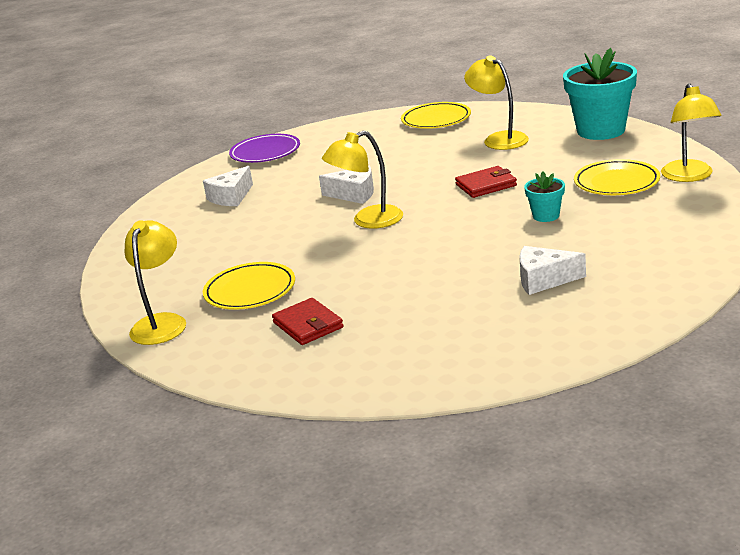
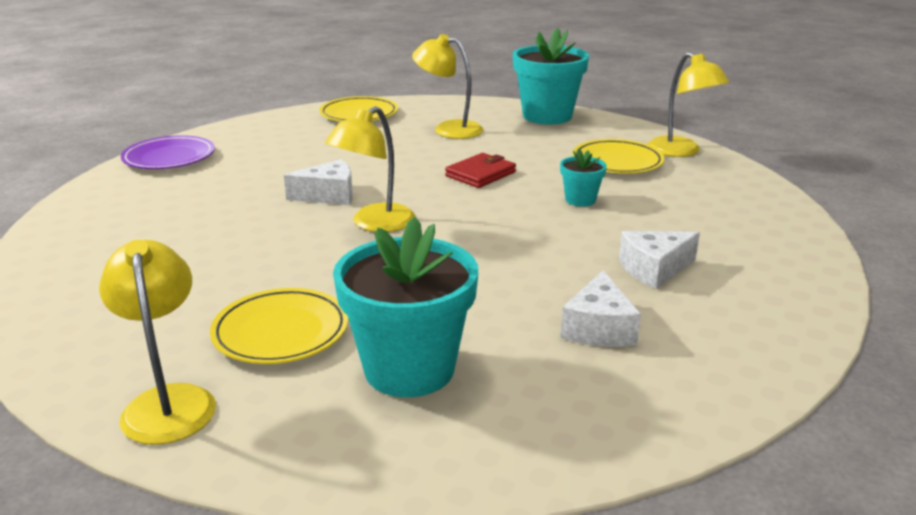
camera: 30 degrees left, 0 degrees up
(231, 197) = (158, 212): white cheese -> white cheese (599, 328)
(308, 325) = (409, 369): red wallet -> turquoise flower pot

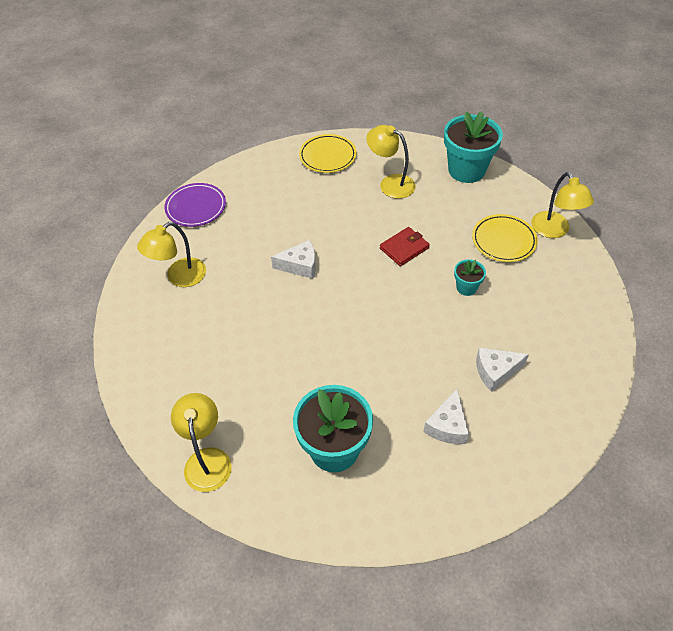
camera: 10 degrees right, 25 degrees up
(281, 332) = (266, 407): yellow plate -> none
(374, 224) = (327, 303): yellow lamp -> yellow lamp (179, 277)

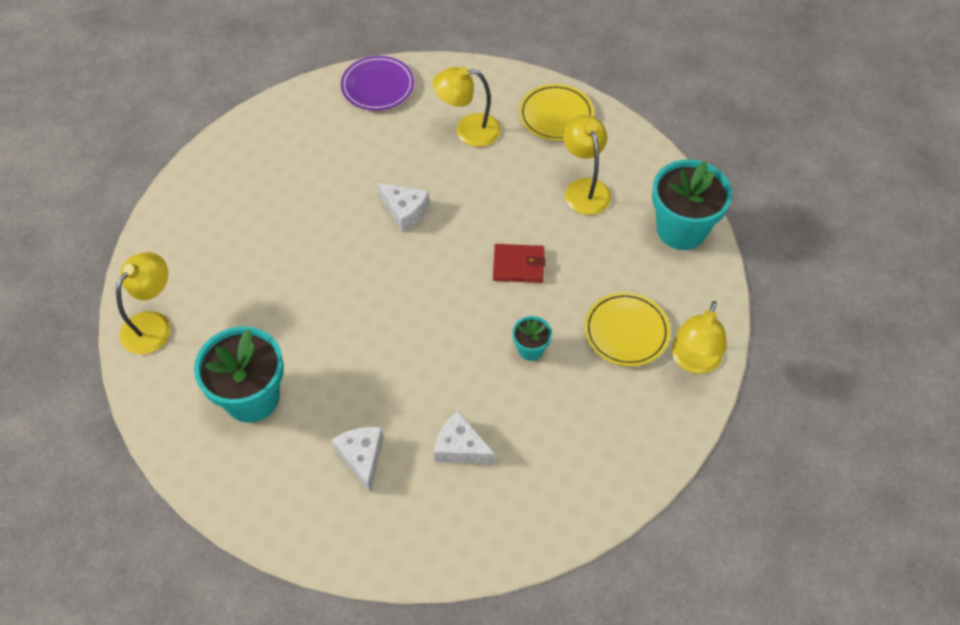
camera: 40 degrees right, 5 degrees up
(179, 277) = (294, 147): yellow lamp -> yellow lamp (468, 130)
(447, 426) = (362, 457): white cheese -> white cheese turned 105 degrees clockwise

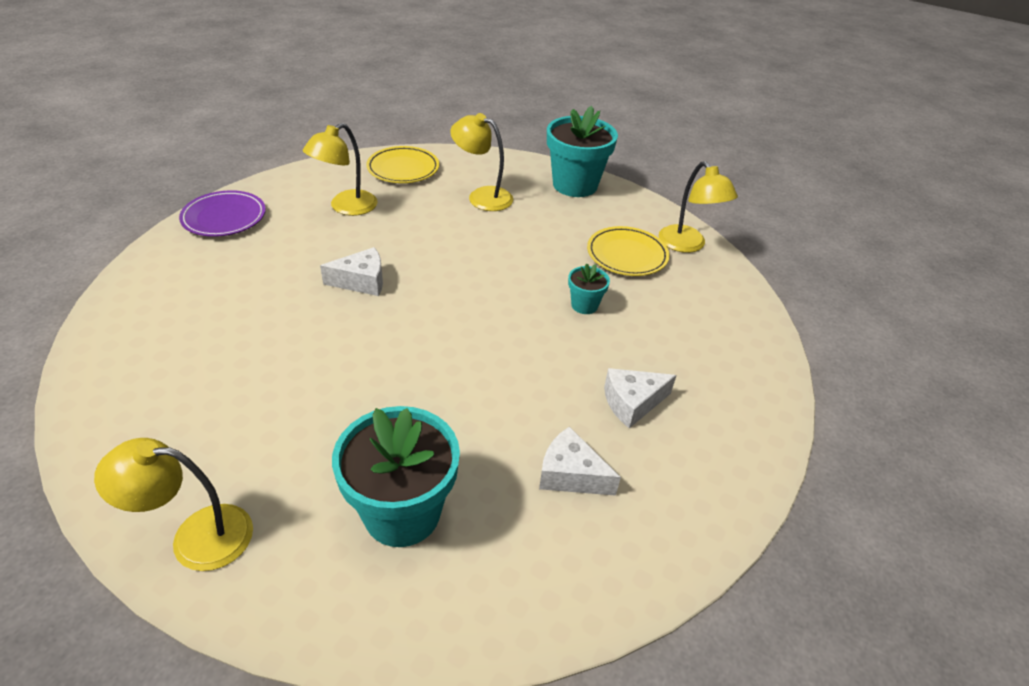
camera: 50 degrees left, 15 degrees down
(153, 324) = (196, 536): yellow lamp -> yellow lamp turned 75 degrees counterclockwise
(518, 265) = (501, 262): red wallet -> none

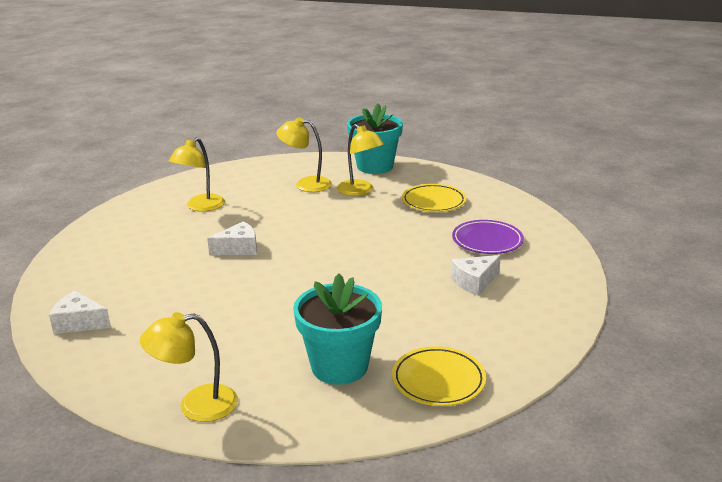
camera: 10 degrees left, 15 degrees down
(224, 218) = (104, 228): purple plate -> purple plate (487, 241)
(403, 169) = (233, 176): yellow plate -> yellow plate (438, 380)
(570, 474) = (448, 326): white cheese -> white cheese (79, 323)
(584, 305) = (415, 235): turquoise flower pot -> none
(687, 245) = (476, 189): yellow lamp -> yellow lamp (360, 191)

